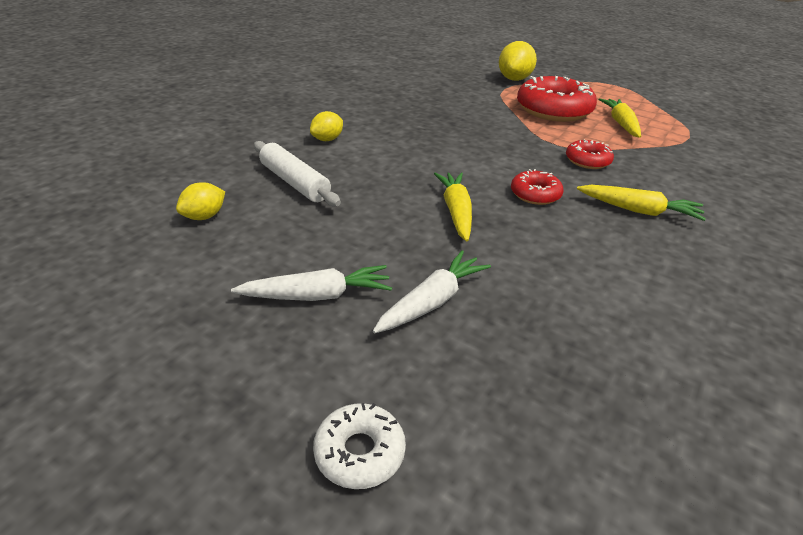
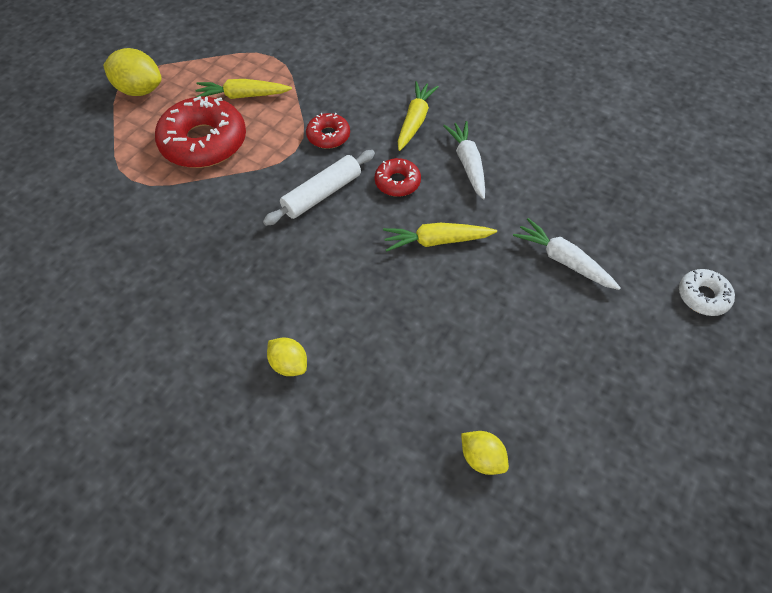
camera: 90 degrees left, 20 degrees up
(295, 182) = (399, 383): white rolling pin -> white rolling pin (322, 194)
(317, 295) = (576, 336): white carrot -> white carrot (467, 164)
(514, 79) = (98, 166): yellow lemon -> yellow lemon (140, 90)

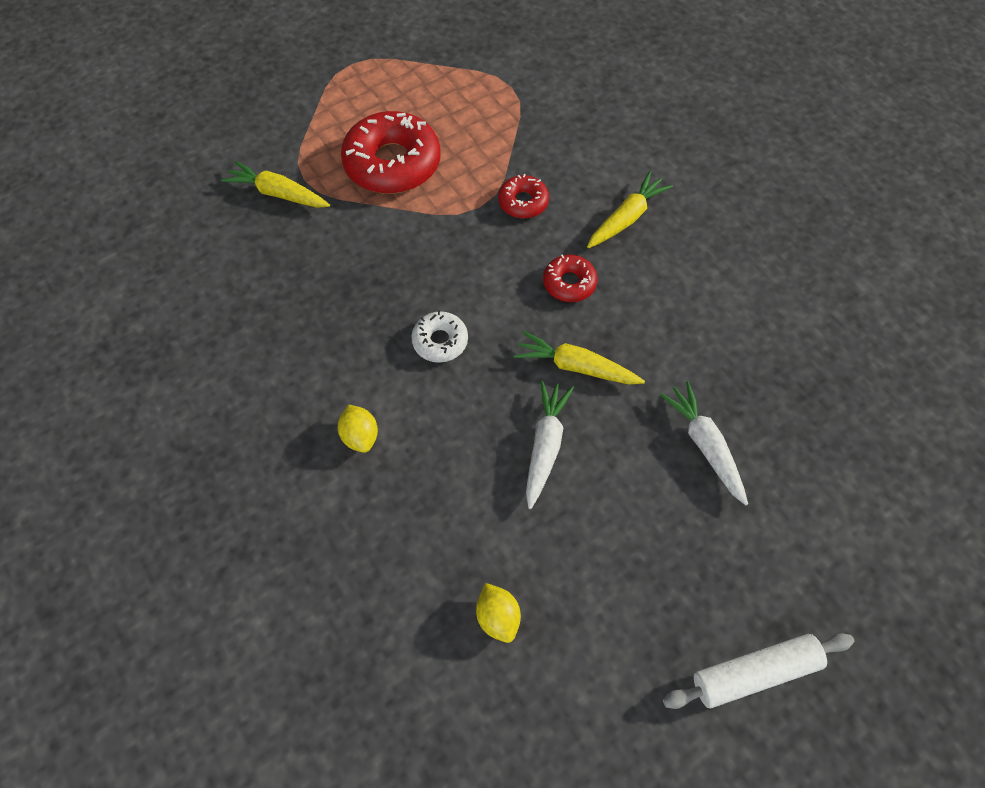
camera: 25 degrees right, 5 degrees up
(140, 90) = (357, 81): yellow lemon -> none
(243, 96) = (456, 124): yellow carrot -> yellow carrot (278, 194)
(322, 194) = (483, 266): white rolling pin -> white rolling pin (754, 672)
(467, 164) = (658, 291): white carrot -> white carrot (545, 445)
(703, 296) = (845, 554): white donut -> white donut (440, 341)

